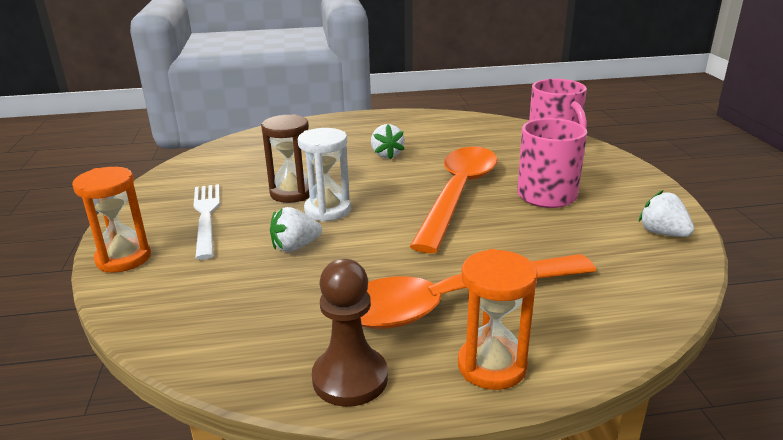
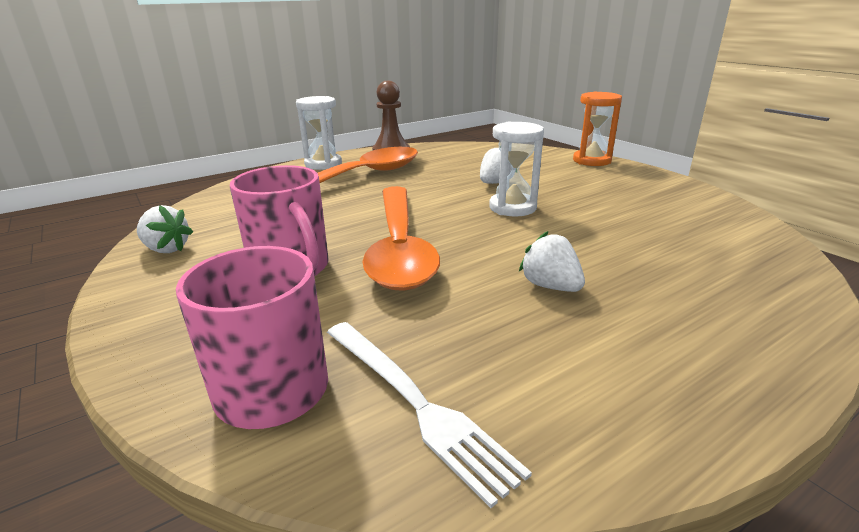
camera: 155 degrees right, 0 degrees up
(206, 216) = (600, 186): white fork -> white fork (415, 402)
(292, 193) = (572, 214): brown hourglass -> none
(491, 366) = (323, 164): orange hourglass -> white hourglass

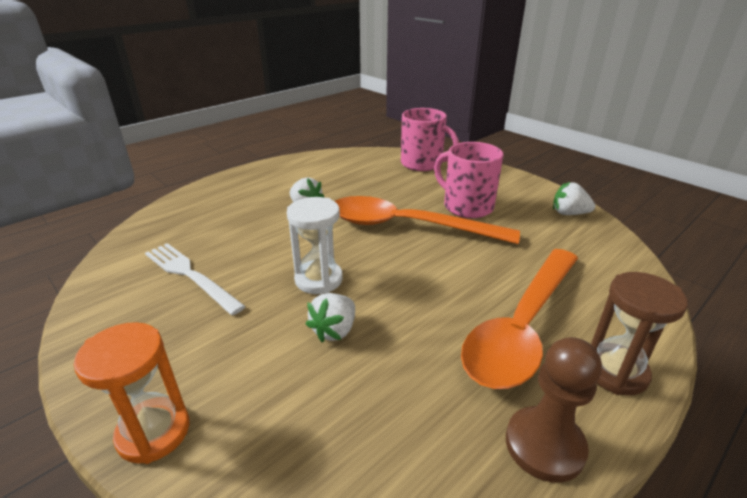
camera: 170 degrees right, 5 degrees up
(323, 164) = (615, 371): white hourglass -> brown hourglass
(399, 247) = (407, 226): orange spoon -> orange spoon turned 60 degrees counterclockwise
(415, 402) = (367, 164): white fork -> white fork (190, 275)

